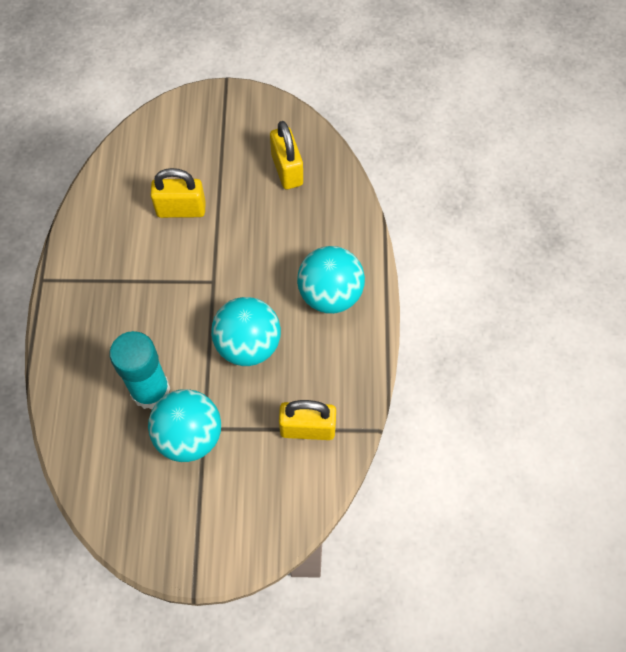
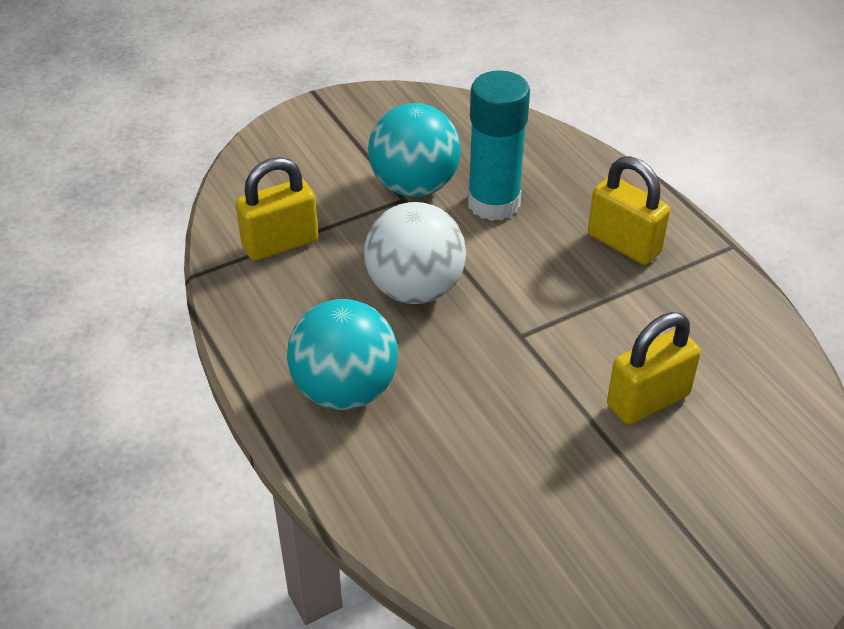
camera: 150 degrees right, 20 degrees down
(248, 345) = (415, 289): turquoise ball -> white ball
(287, 170) = (542, 538): yellow padlock -> yellow padlock (624, 244)

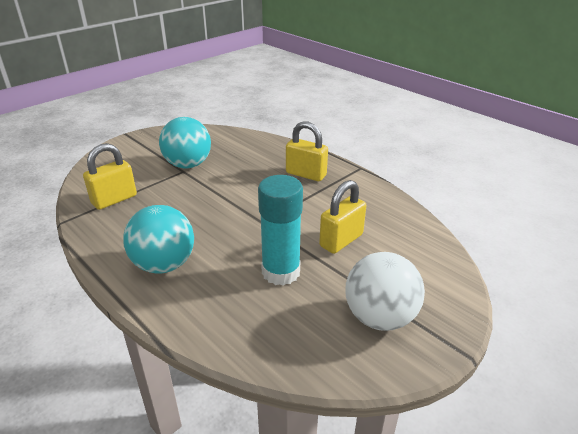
camera: 15 degrees left, 10 degrees down
(415, 289) = (197, 209): white ball -> white ball (379, 317)
(493, 203) = (233, 166): turquoise glue stick -> turquoise glue stick (281, 272)

